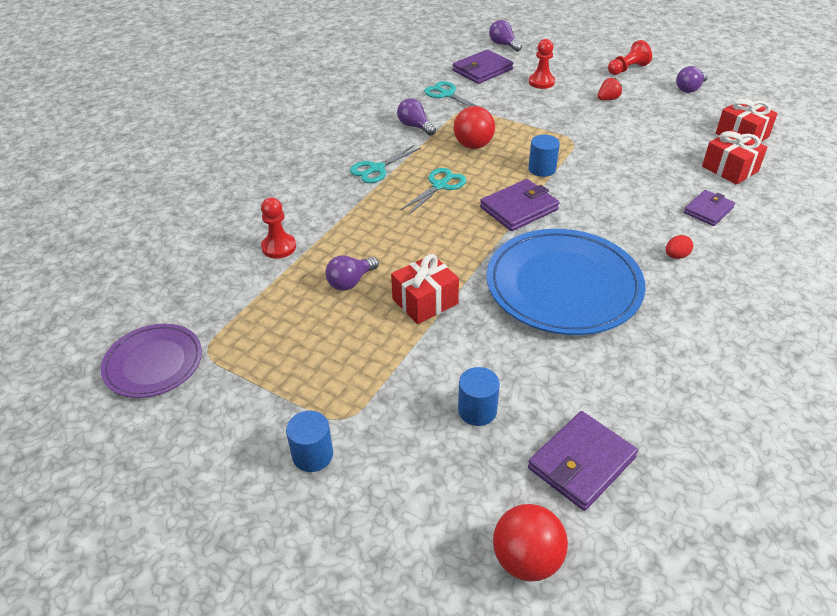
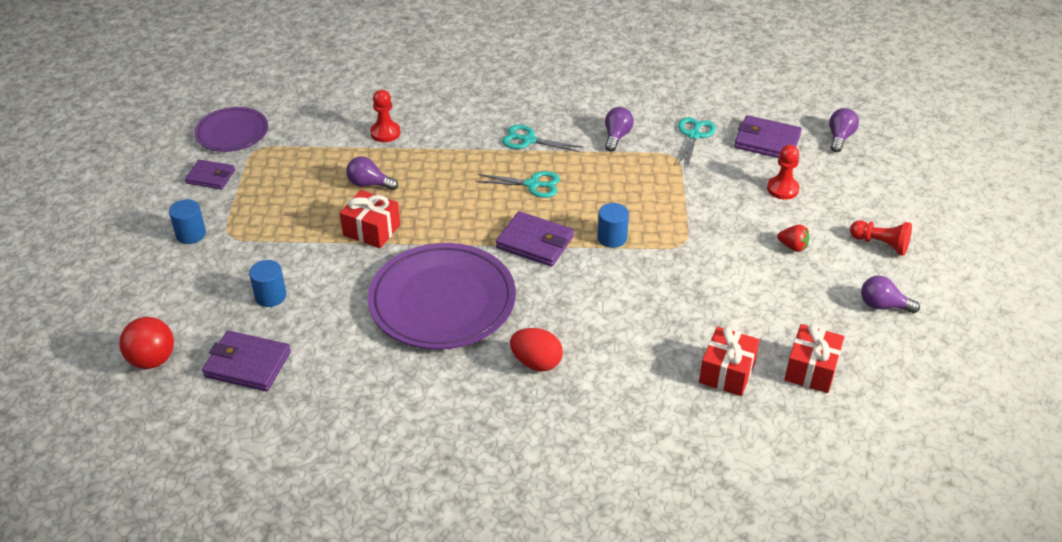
camera: 60 degrees right, 0 degrees up
(473, 145) = (615, 182): red ball -> none
(563, 286) = (442, 301): blue plate -> purple plate
(676, 256) = (536, 362): red egg -> red egg, size x1.72
(708, 210) = (632, 370): purple wallet -> purple wallet (210, 177)

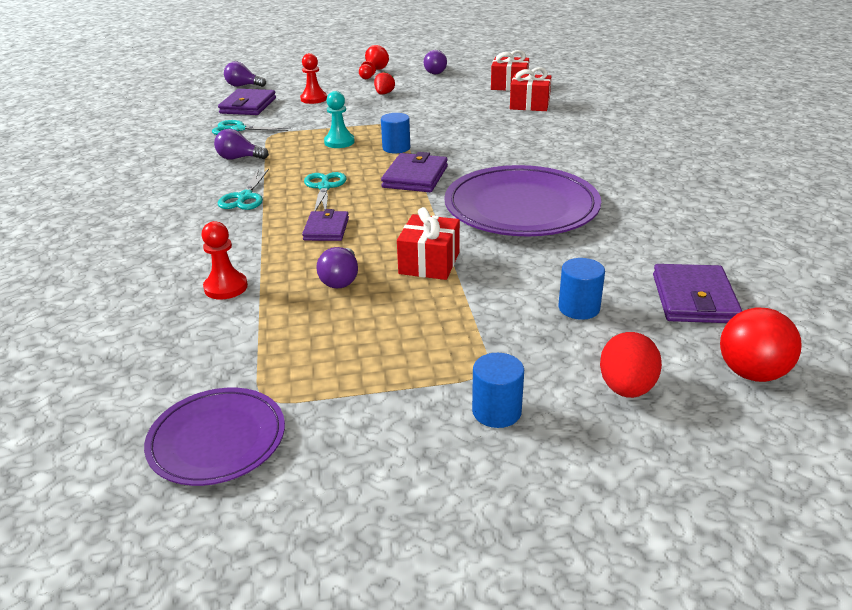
camera: 100 degrees left, 10 degrees down
(210, 177) = (348, 431): purple wallet -> purple wallet (326, 229)
(536, 362) = (569, 161): red egg -> red egg (626, 388)
(640, 200) = (339, 142): none -> turquoise pawn

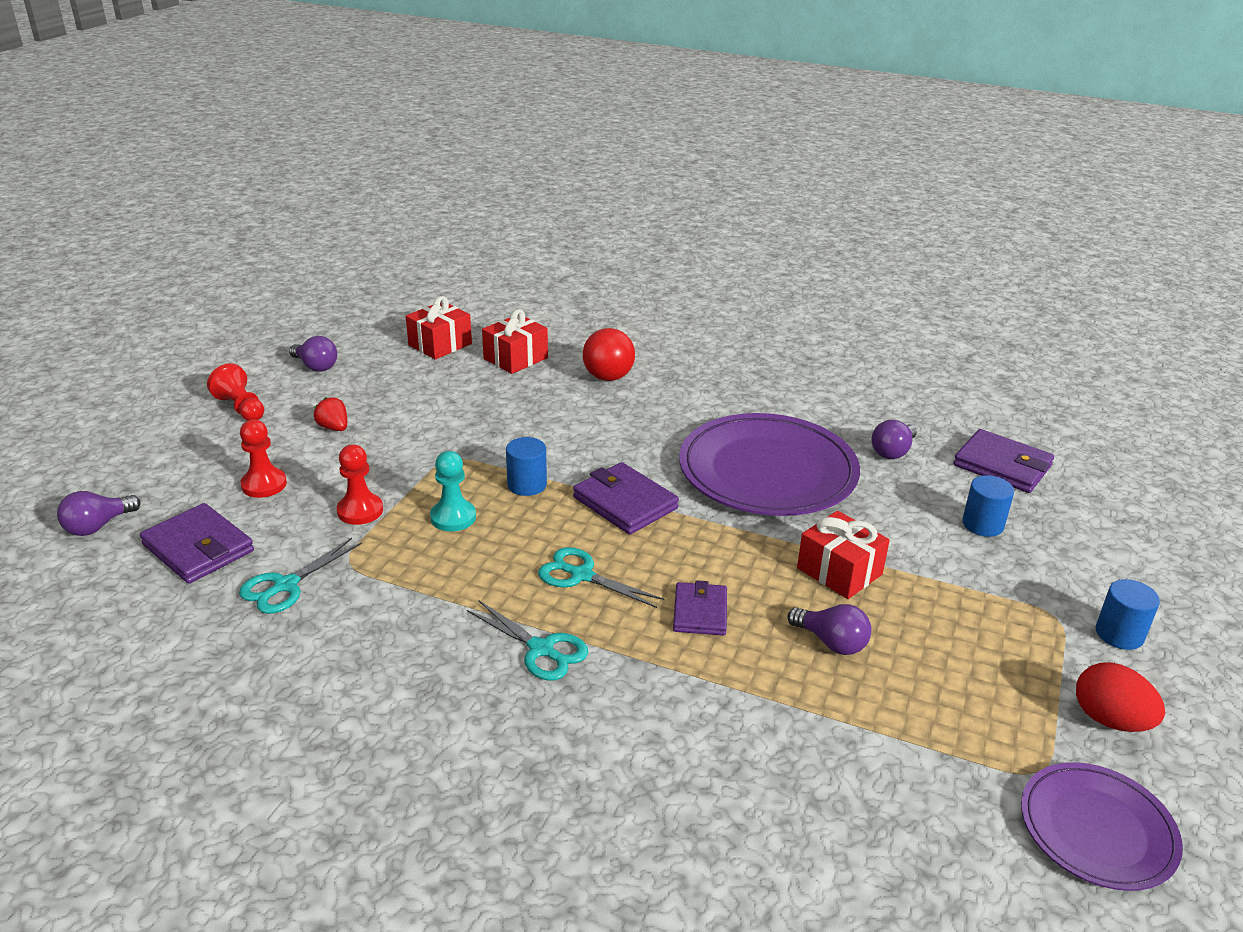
camera: 60 degrees left, 0 degrees up
(226, 287) = (784, 737): red pawn -> red pawn (360, 511)
(239, 158) = (399, 616): purple light bulb -> purple light bulb (892, 452)
(326, 229) = (700, 612): purple wallet -> purple wallet turned 60 degrees clockwise
(626, 388) = (1114, 556): red egg -> red egg (1110, 720)
(751, 373) = (1119, 494): red ball -> red ball (608, 377)

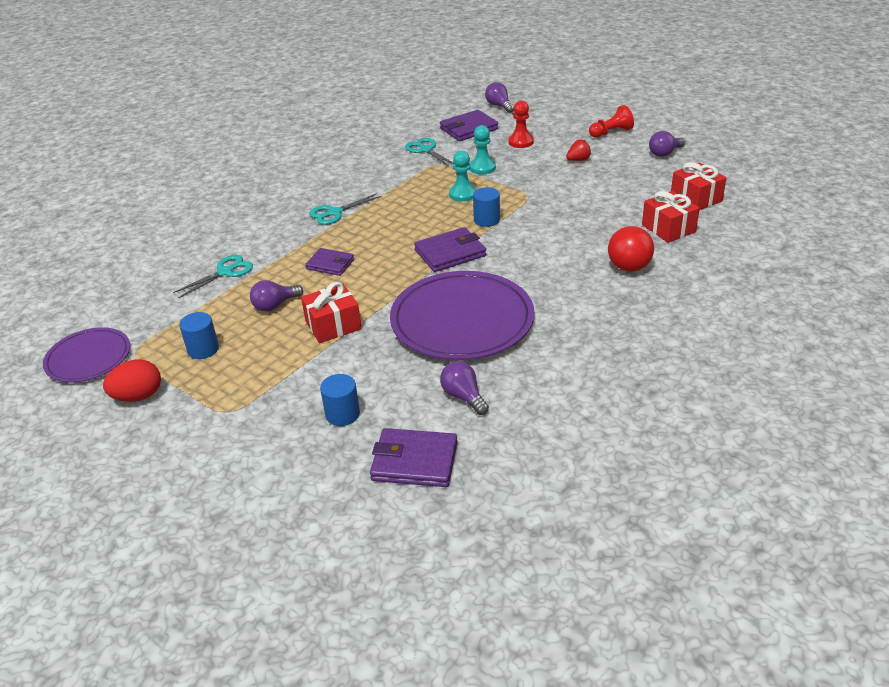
camera: 110 degrees right, 5 degrees up
(360, 511) = (482, 168): red pawn -> turquoise pawn
(581, 575) = (386, 230): turquoise scissors -> turquoise scissors (225, 272)
(1002, 466) = (414, 461): purple wallet -> purple wallet turned 45 degrees clockwise
(1119, 634) = (192, 437): blue cylinder -> blue cylinder (203, 349)

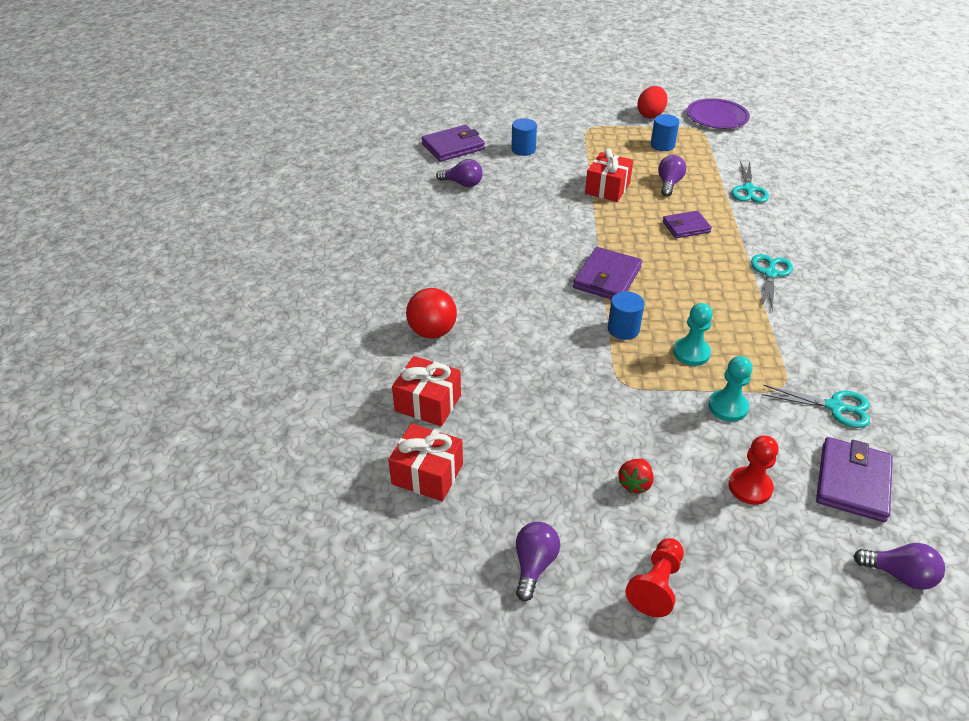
camera: 140 degrees right, 5 degrees up
(462, 320) = (522, 227): purple plate -> none

